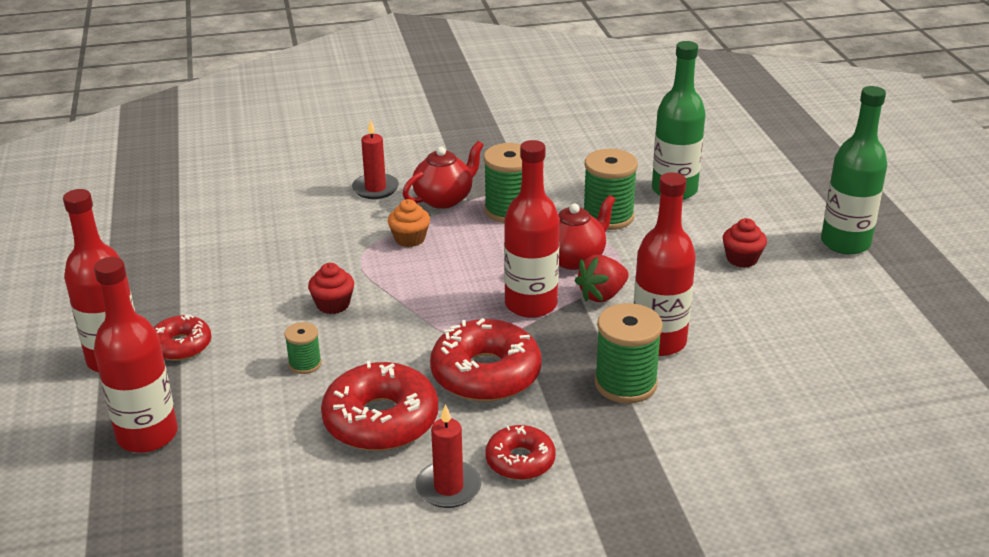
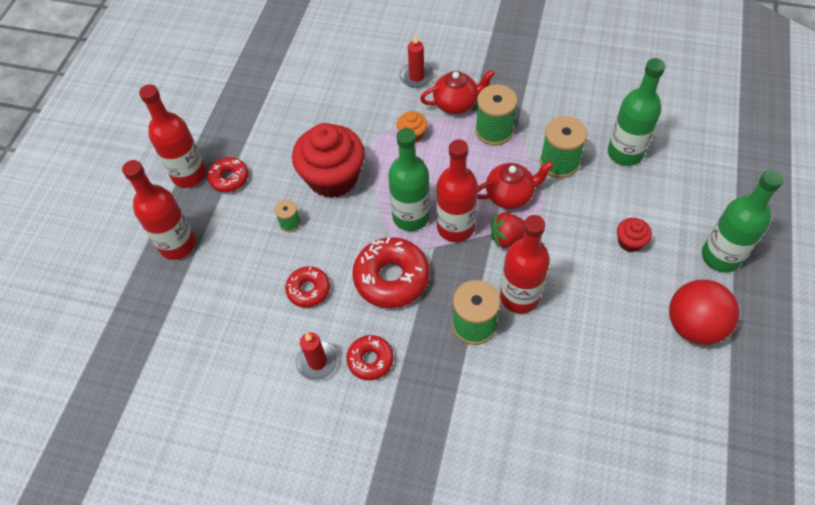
camera: 30 degrees right, 25 degrees up
(333, 304) = (333, 177): red cupcake -> red cupcake, size x2.23
(381, 420) = (308, 290): red donut -> red donut, size x0.58
(466, 311) = (411, 217): none -> green bottle
(868, 305) = (693, 325): none -> red ball

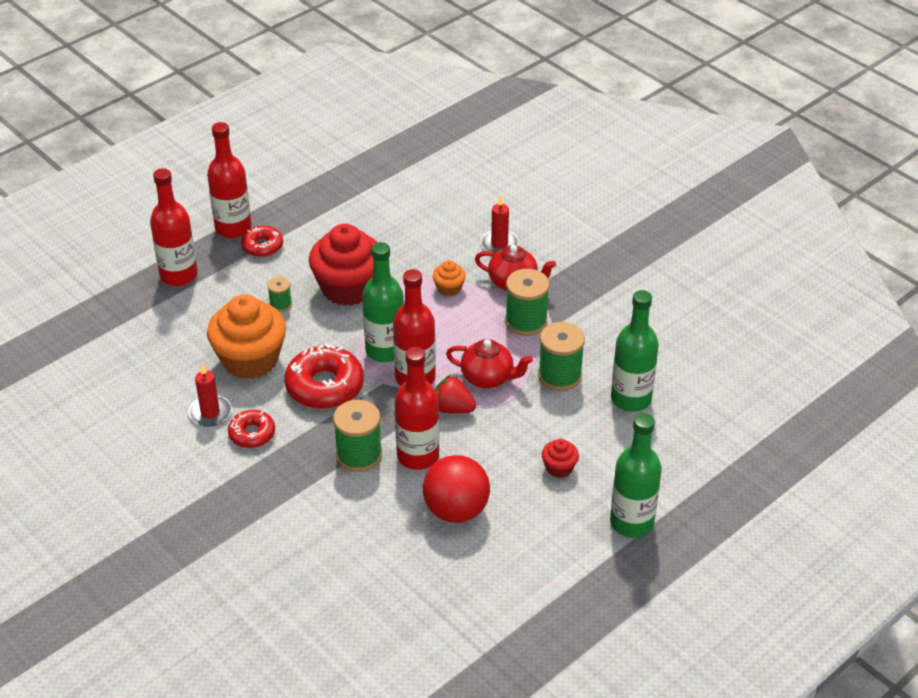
camera: 30 degrees right, 15 degrees down
(308, 290) = (250, 360): red donut -> orange cupcake
(693, 325) = (548, 557): red ball -> red ball (456, 510)

